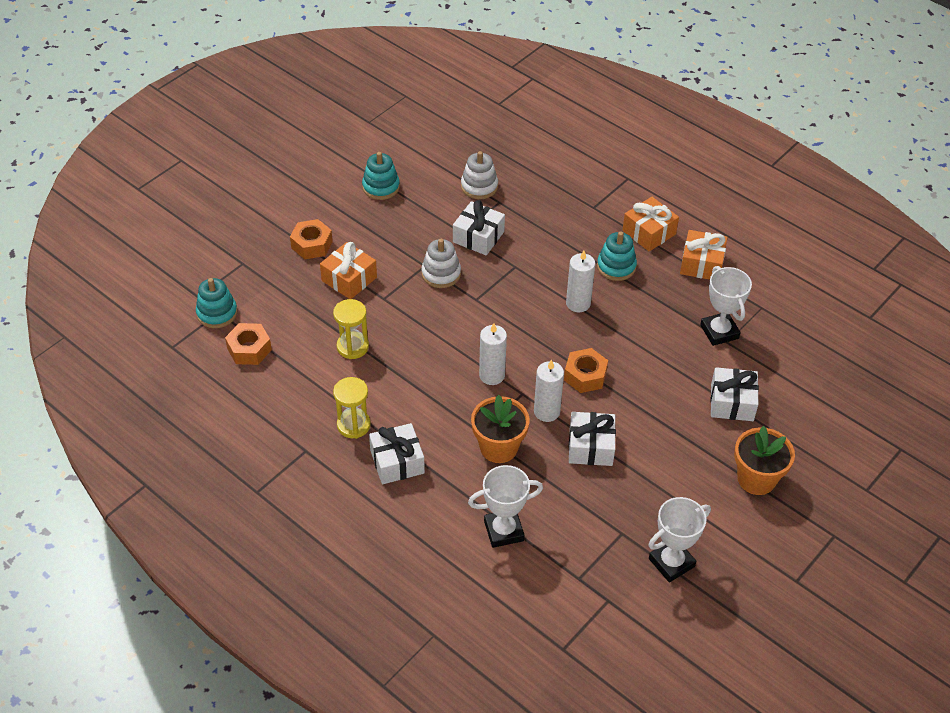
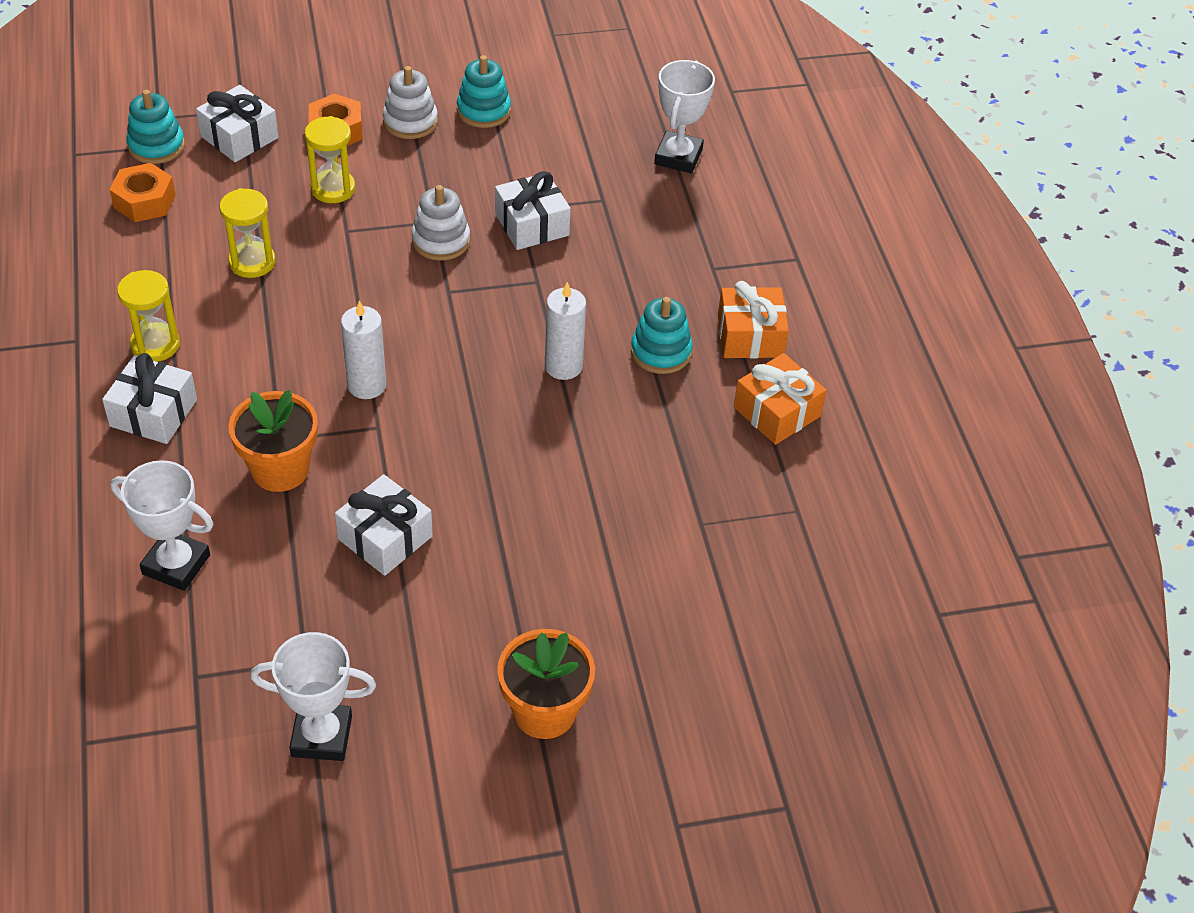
camera: 35 degrees right, 0 degrees up
(349, 279) = (333, 189): orange gift -> yellow hourglass
(479, 186) = (598, 170): white stacking toy -> white stacking toy (410, 122)
(546, 411) = (381, 465): white candle -> none
(585, 375) = (474, 453): orange nut -> none
(719, 332) = (704, 505): white trophy -> white trophy (678, 157)
(732, 402) = (621, 599): white gift -> white gift (239, 137)

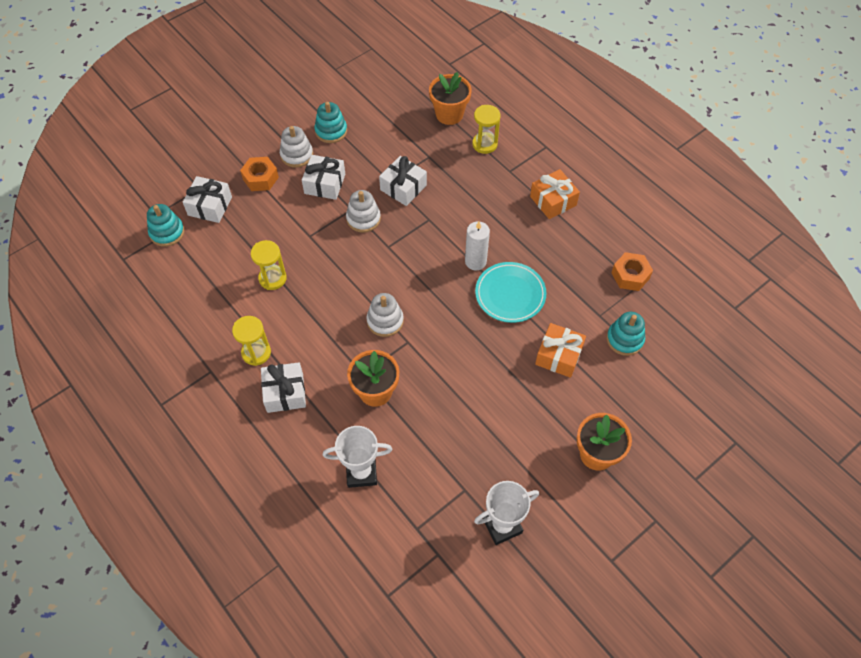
camera: 25 degrees left, 10 degrees up
(144, 201) = (186, 269): orange nut -> orange nut (630, 275)
(333, 189) = (284, 214): yellow hourglass -> yellow hourglass (484, 144)
(366, 385) = (385, 321): white candle -> white stacking toy
(385, 538) = (456, 402): white gift -> white gift (325, 184)
(582, 433) = (510, 294): none -> turquoise plate
(661, 352) = (517, 230): turquoise stacking toy -> turquoise stacking toy (624, 339)
(678, 157) = (449, 114): white trophy -> orange flower pot
(776, 411) = (593, 237): orange gift -> orange gift (558, 356)

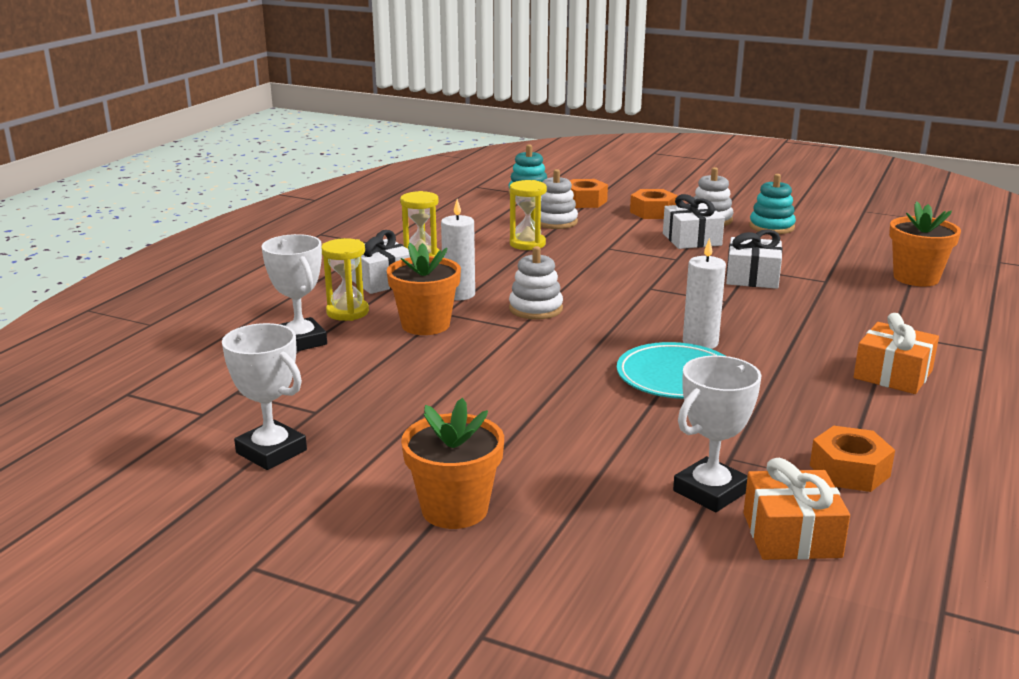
camera: 65 degrees right, 35 degrees down
(210, 206) = (584, 201): white gift -> orange nut
(337, 354) = (459, 294): none -> white candle
(363, 219) = (671, 267): white stacking toy -> white stacking toy (555, 222)
(484, 144) = (908, 308): yellow hourglass -> yellow hourglass (347, 312)
(558, 356) = (610, 437): orange gift -> orange gift (791, 535)
(624, 339) = (710, 491): turquoise stacking toy -> white trophy

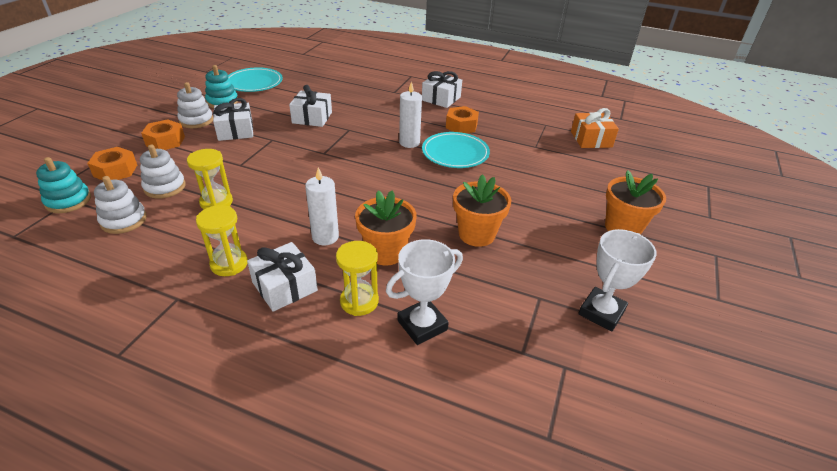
camera: 95 degrees left, 15 degrees up
(535, 309) = (357, 199): white stacking toy -> white stacking toy (124, 220)
(710, 491) = (567, 154): white trophy -> none
(846, 238) = (254, 83): none -> turquoise plate
(849, 471) = (535, 121): orange nut -> orange nut (461, 126)
(893, 374) = (441, 99): orange gift -> white gift
(916, 278) = (322, 75): orange flower pot -> orange flower pot (476, 234)

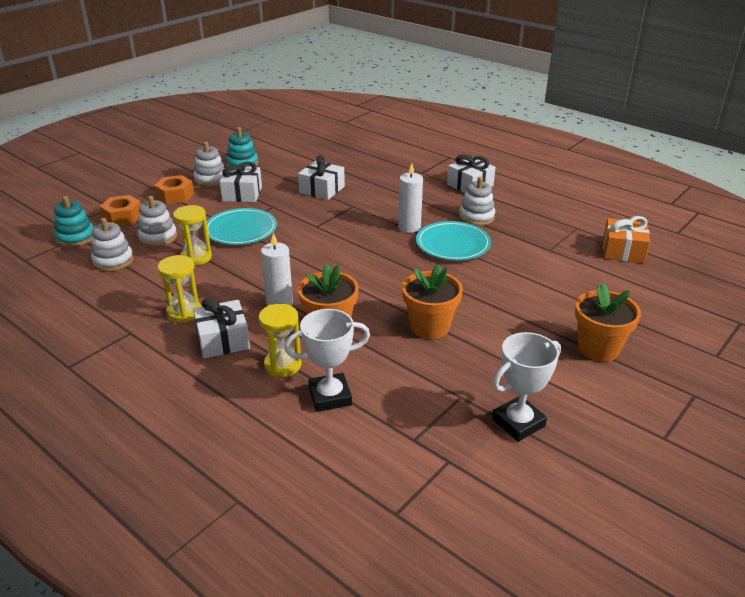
camera: 20 degrees right, 5 degrees down
(254, 83) = (281, 148): turquoise plate -> turquoise plate (241, 230)
(461, 126) = (476, 217): orange nut -> white stacking toy

